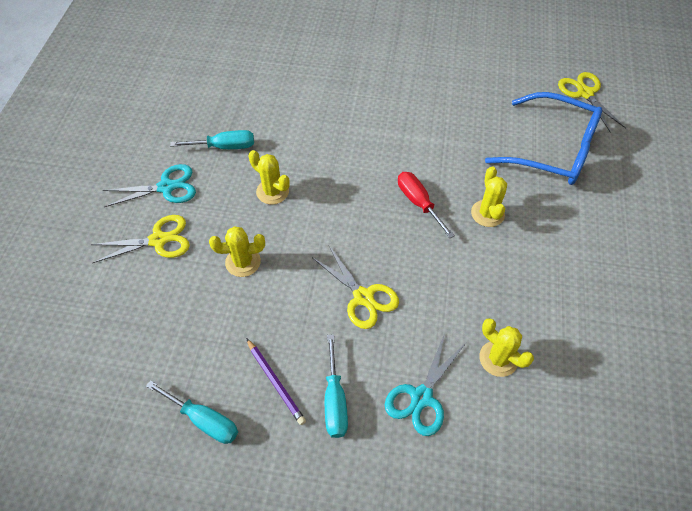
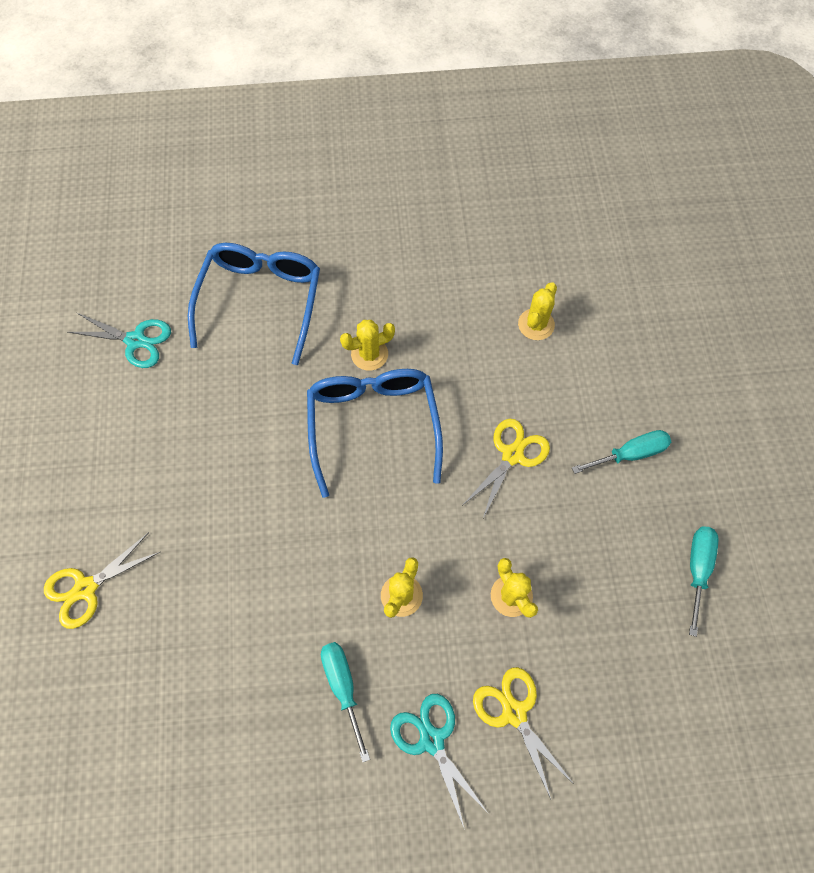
camera: 105 degrees left, 10 degrees up
(275, 382) = (634, 514): purple pencil -> none
(418, 202) = (373, 425): red screwdriver -> blue glasses
(421, 397) = (597, 381): turquoise scissors -> turquoise scissors (136, 340)
(585, 93) = (161, 275): yellow scissors -> yellow scissors (86, 588)

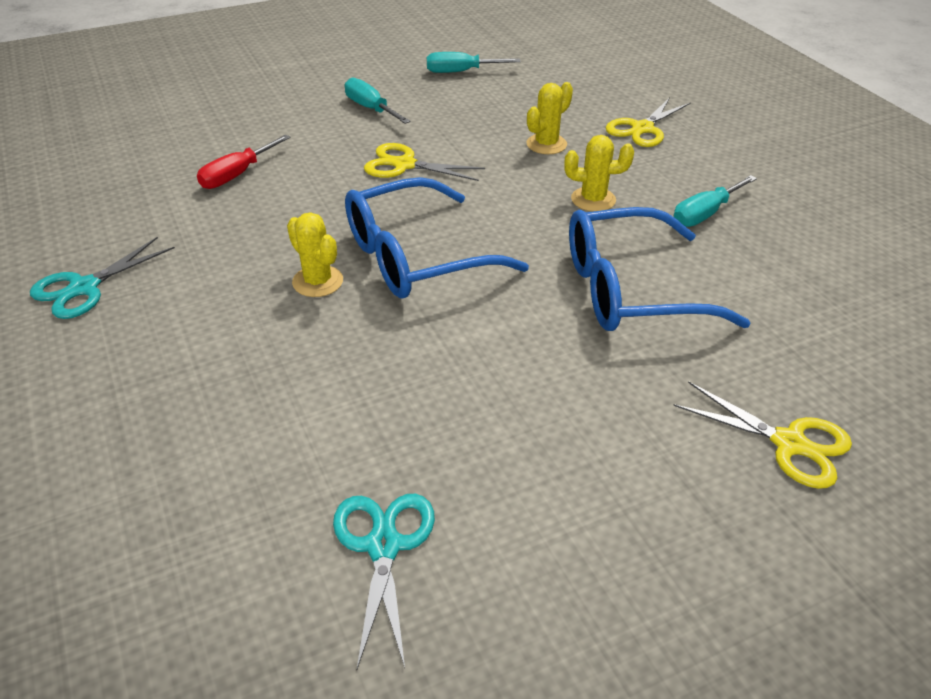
camera: 110 degrees left, 25 degrees down
(261, 301) = (259, 408): blue glasses -> blue glasses (630, 290)
(431, 740) = (701, 161): turquoise scissors -> turquoise scissors (84, 288)
(536, 324) = (237, 175): yellow cactus -> red screwdriver

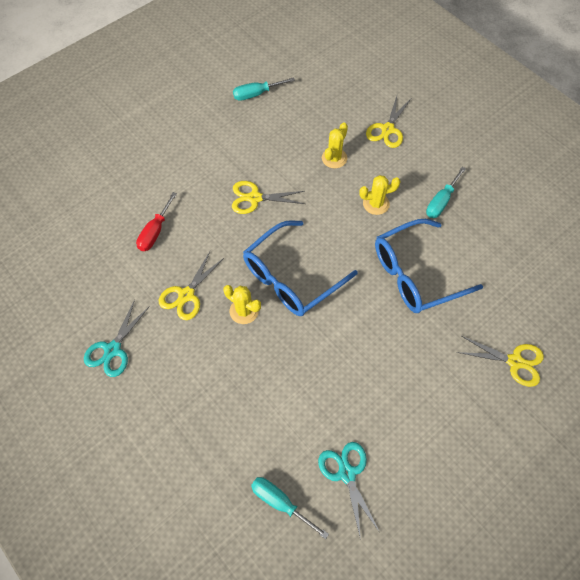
camera: 15 degrees left, 20 degrees up
(239, 247) = (186, 295): none -> yellow scissors
(370, 108) = (212, 147): turquoise screwdriver -> turquoise screwdriver (280, 502)

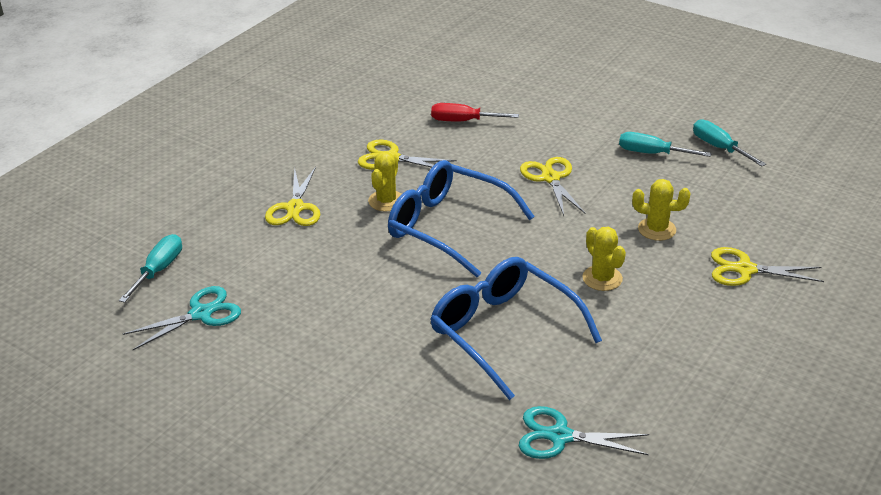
camera: 75 degrees right, 25 degrees down
(113, 350) = (307, 128): turquoise scissors -> turquoise scissors (560, 436)
(441, 201) = (645, 341): turquoise screwdriver -> turquoise screwdriver (652, 153)
(514, 361) = (400, 451): yellow scissors -> yellow scissors (295, 208)

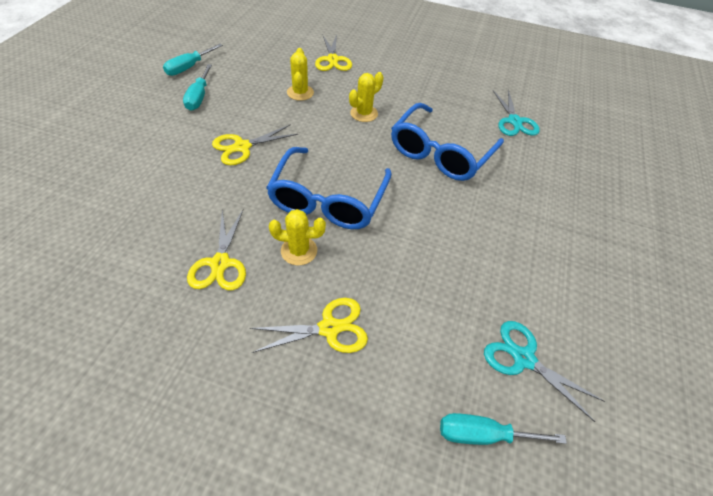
camera: 110 degrees left, 15 degrees up
(463, 121) = (142, 216): red screwdriver -> none

